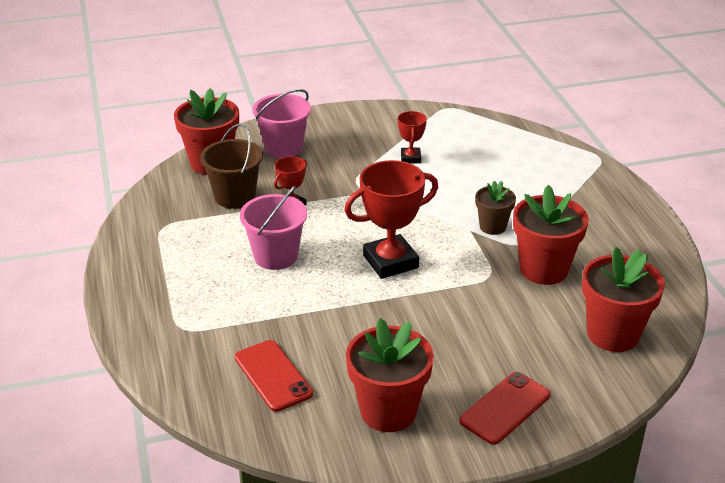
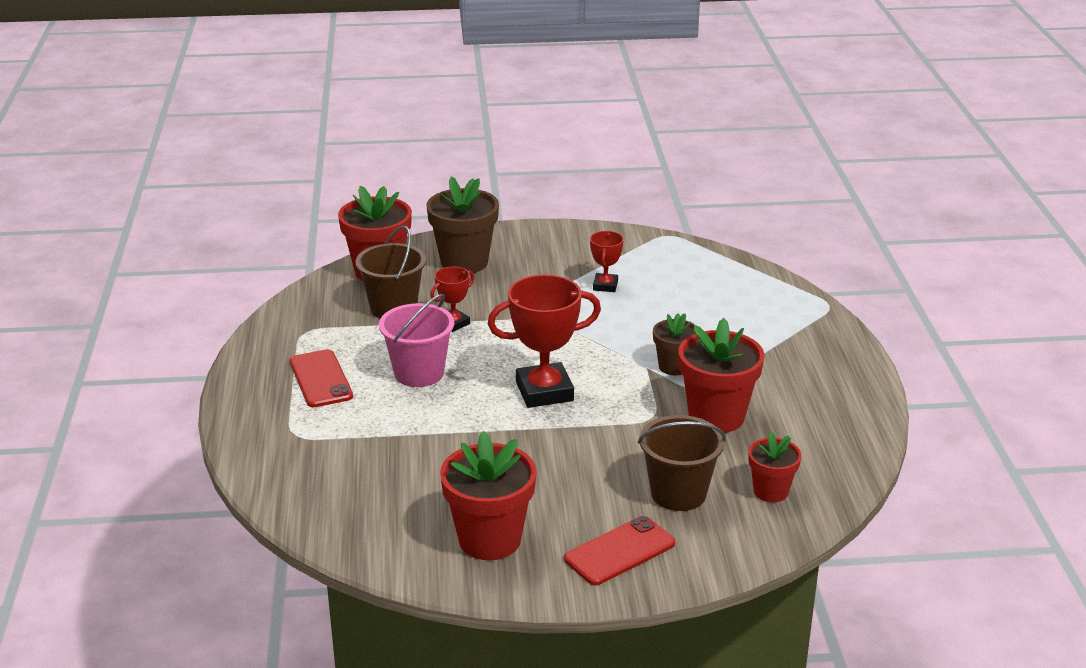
camera: 10 degrees right, 5 degrees down
(273, 375) = (377, 491): red phone -> red phone (321, 379)
(283, 148) = (464, 262): pink bucket -> brown flower pot
(536, 345) = (678, 493): none -> brown bucket
(613, 334) = (771, 491): red flower pot -> red flower pot, size x0.58

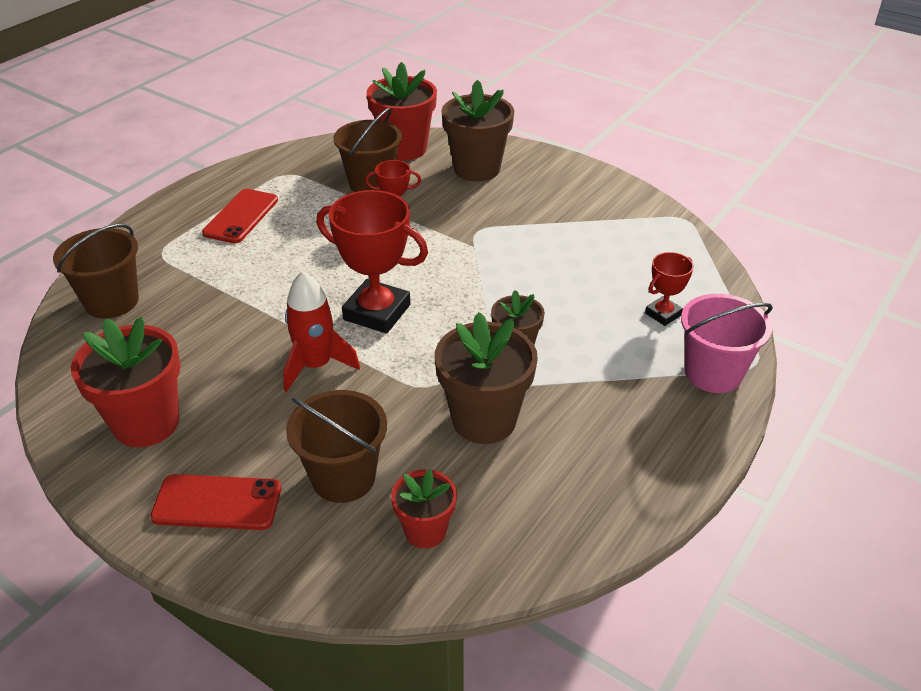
camera: 40 degrees right, 10 degrees up
(316, 486) = (112, 301): none -> brown bucket
(419, 373) = (311, 246): pink bucket -> pink bucket (713, 373)
(555, 444) = (316, 365): none -> red rocket
(605, 286) = (562, 241): red trophy -> red trophy (663, 314)
(716, 417) = (484, 420): red flower pot -> brown flower pot

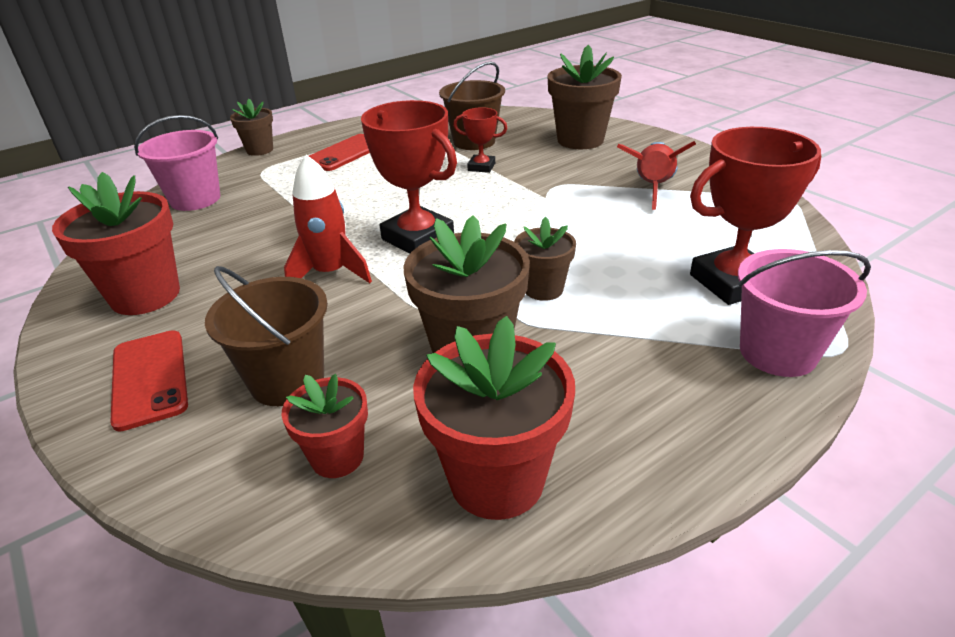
camera: 20 degrees right, 5 degrees down
(112, 301) = (195, 199): brown bucket -> pink bucket
(139, 224) = (260, 150): none -> brown flower pot
(217, 502) = (150, 378): red phone -> red phone turned 45 degrees clockwise
(404, 149) = (519, 120): red flower pot -> red flower pot (497, 479)
(566, 222) = (652, 188): none -> red rocket
(663, 314) = (732, 282): red trophy -> red trophy, size x1.91

